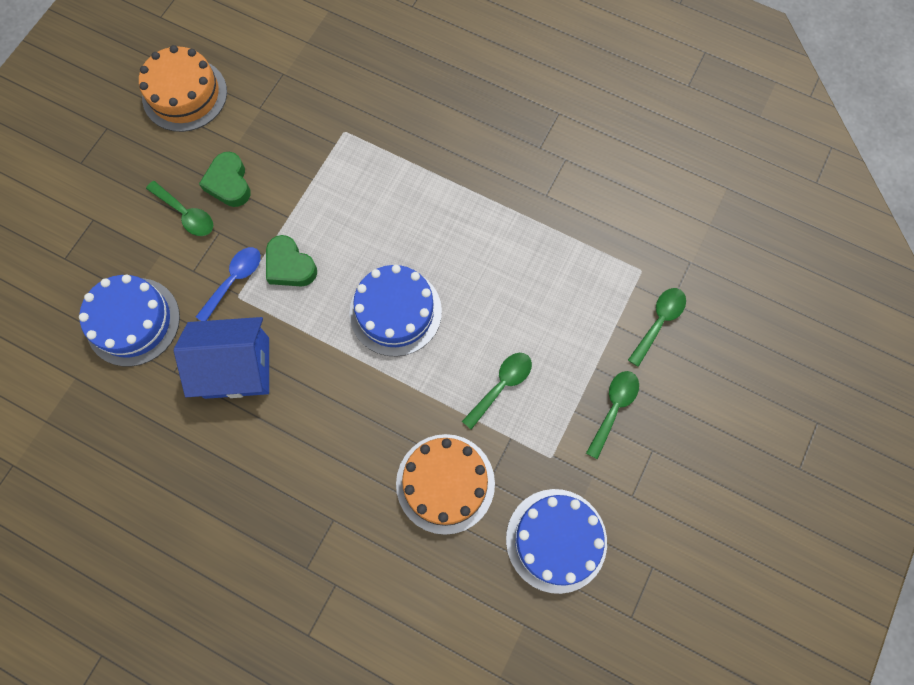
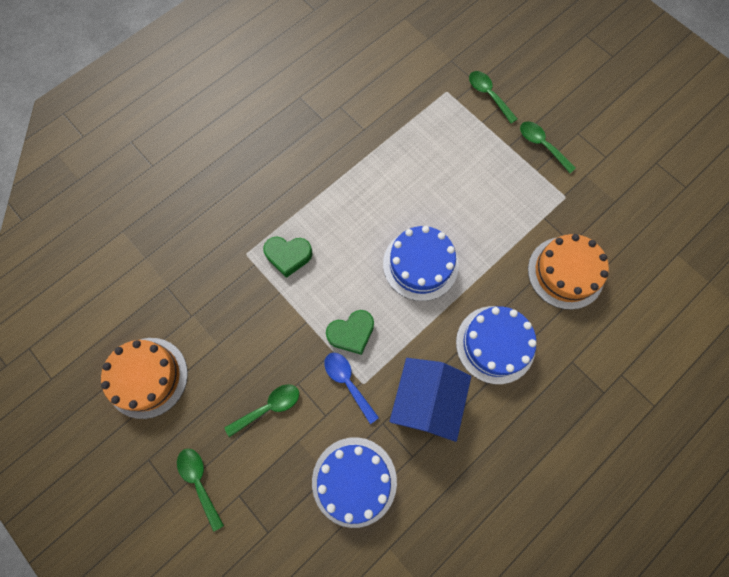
camera: 70 degrees left, 0 degrees up
(229, 183) = (254, 362): green heart -> green heart (288, 256)
(501, 385) = (503, 210): green spoon -> green spoon (199, 482)
(556, 540) = (624, 214): blue cake -> blue cake (495, 344)

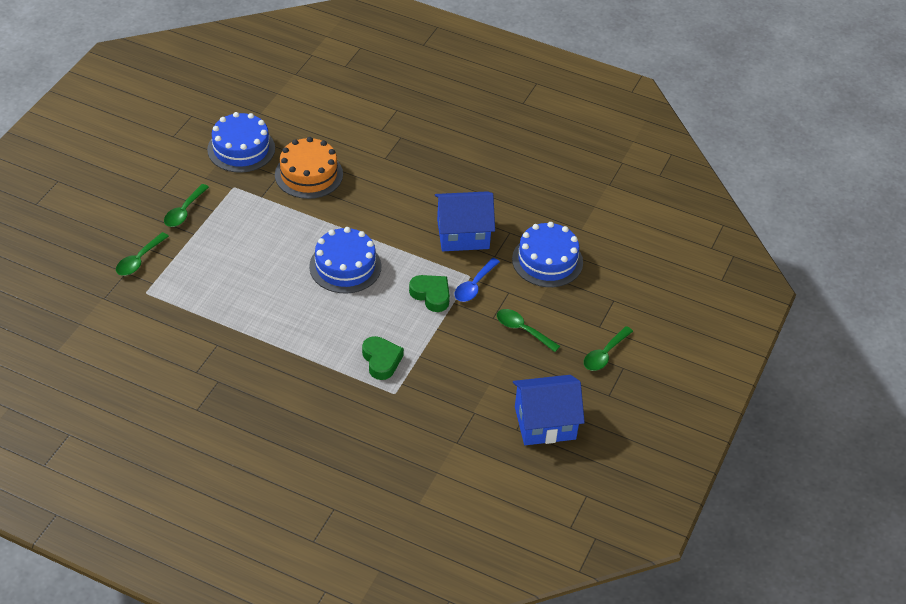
camera: 115 degrees left, 25 degrees down
(147, 377) = (545, 423): orange cake -> blue house
(495, 344) = (394, 204): blue cake -> blue cake (241, 149)

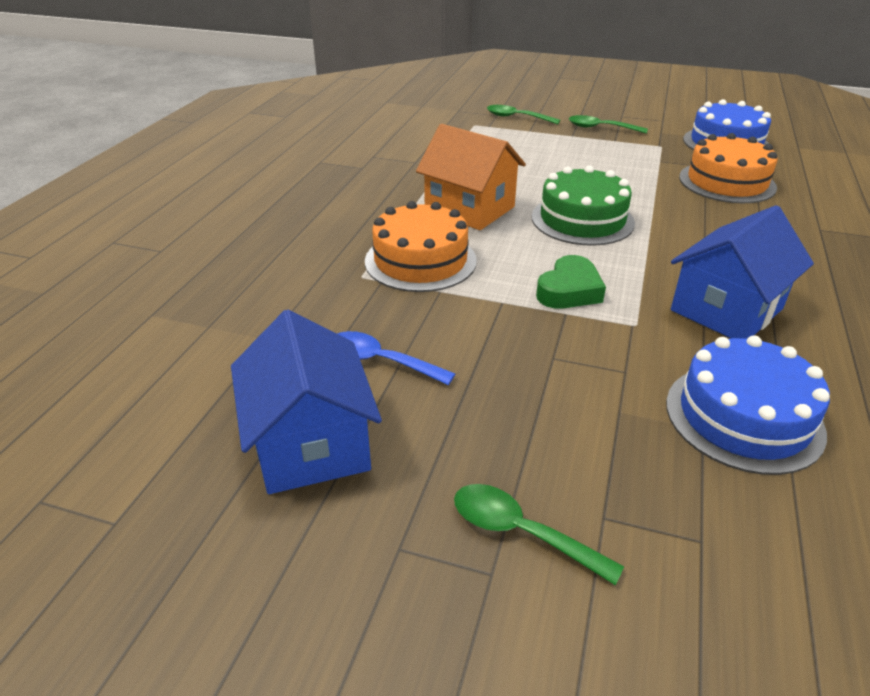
camera: 85 degrees right, 10 degrees down
(313, 323) = (469, 209): none -> orange house
(345, 266) = (582, 220): blue cake -> green cake
(381, 360) = (420, 261): green heart -> orange cake
(463, 234) = (726, 309): blue house -> blue house turned 60 degrees clockwise
(474, 286) = (616, 331): blue spoon -> blue spoon (380, 361)
(522, 330) = (539, 395): green spoon -> none

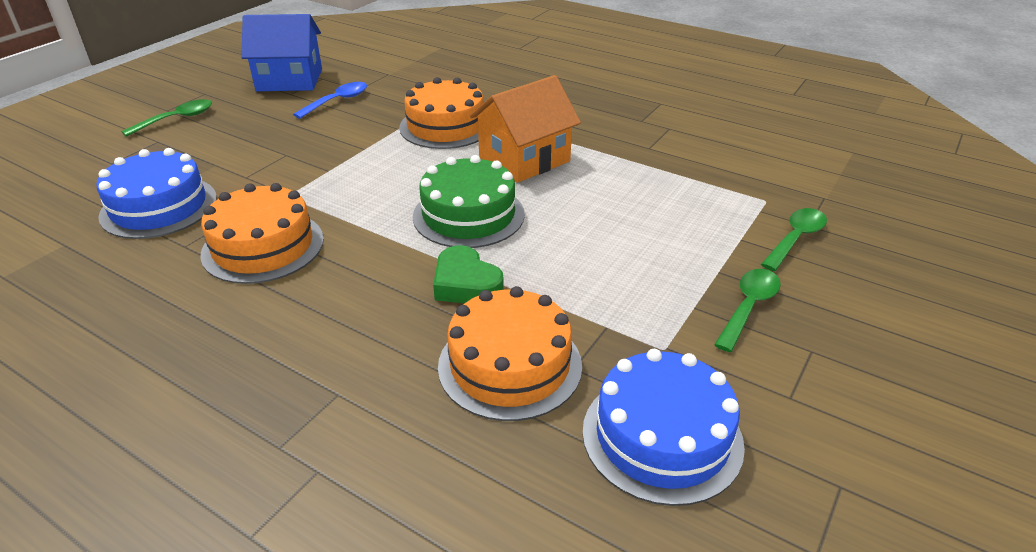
camera: 105 degrees right, 0 degrees up
(569, 290) = (355, 178): green heart -> green heart (466, 284)
(726, 309) = (263, 246): blue house -> orange cake

